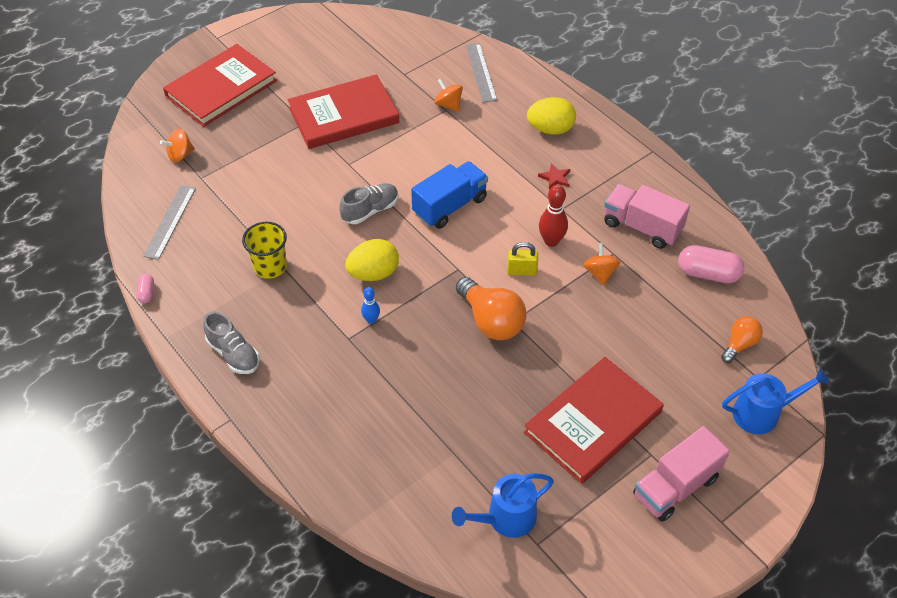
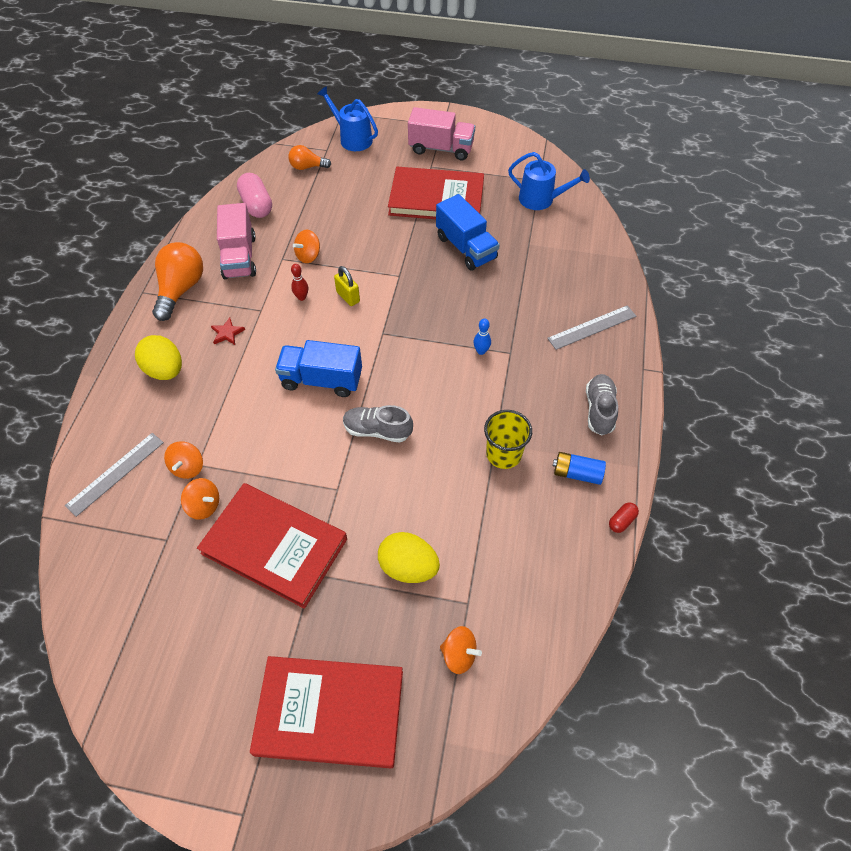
camera: 130 degrees left, 5 degrees up
(147, 293) = (621, 521): pink capsule -> red capsule
(170, 221) = (540, 578): grey ruler -> grey ruler (592, 327)
(206, 297) = (577, 473): none -> blue battery
(373, 273) = (439, 380): yellow egg -> yellow egg (408, 567)
(410, 99) = (204, 506): none -> orange spinning top
(491, 321) = (410, 286): orange light bulb -> orange light bulb (181, 289)
(499, 396) = (466, 248): none -> blue truck
(551, 241) = (302, 297): red bowling pin -> red bowling pin, size x0.61

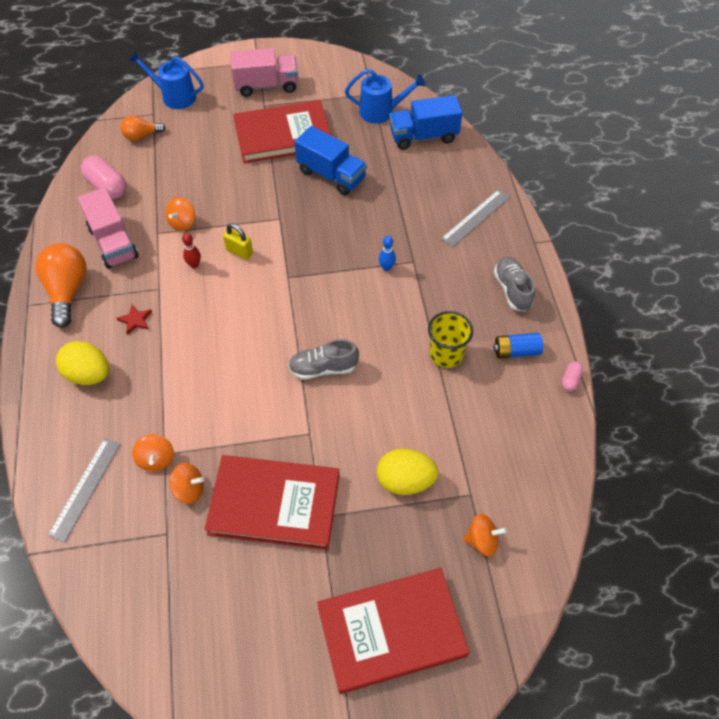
camera: 20 degrees left, 0 degrees up
(321, 380) = (249, 337): blue truck -> blue truck (423, 136)
(621, 521) = (570, 380): red capsule -> pink capsule

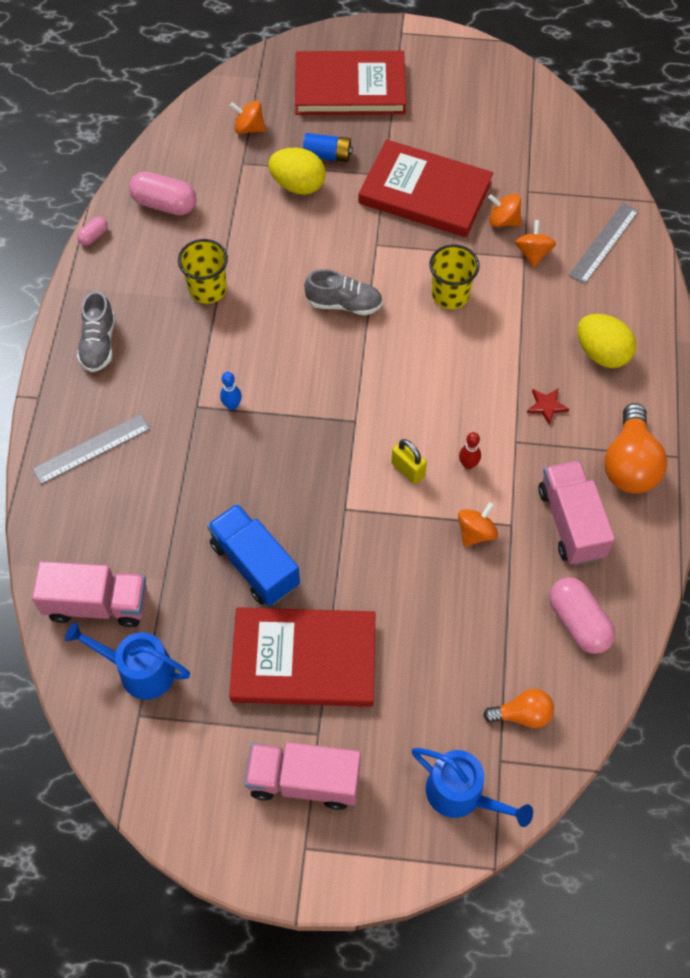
camera: 165 degrees left, 5 degrees up
(230, 398) = (450, 295): none -> yellow cup
(423, 136) = (97, 604): blue truck -> pink truck
(516, 351) = (132, 276): blue battery -> blue battery (327, 155)
(524, 428) = (164, 204): none -> pink capsule

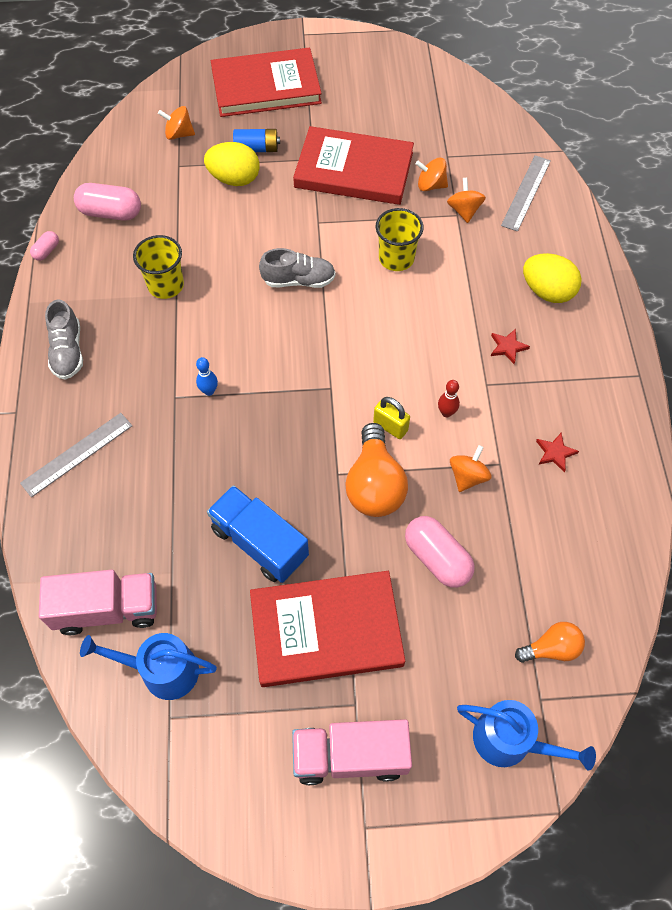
camera: 10 degrees left, 0 degrees up
(571, 523) = (555, 453): pink truck -> red star
(578, 622) = (584, 548): pink capsule -> pink capsule (437, 558)
(629, 464) = (596, 389): orange light bulb -> orange light bulb (374, 485)

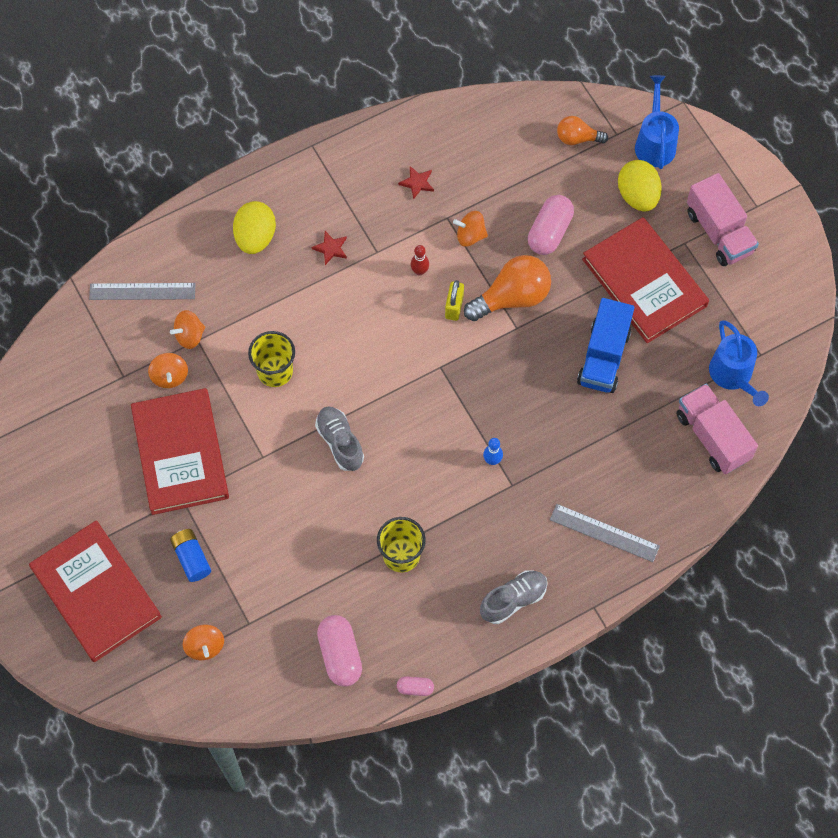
camera: 115 degrees left, 5 degrees up
(234, 179) = (242, 559): yellow egg -> yellow egg (637, 196)
(551, 648) = (577, 138): orange light bulb -> orange light bulb turned 45 degrees counterclockwise

